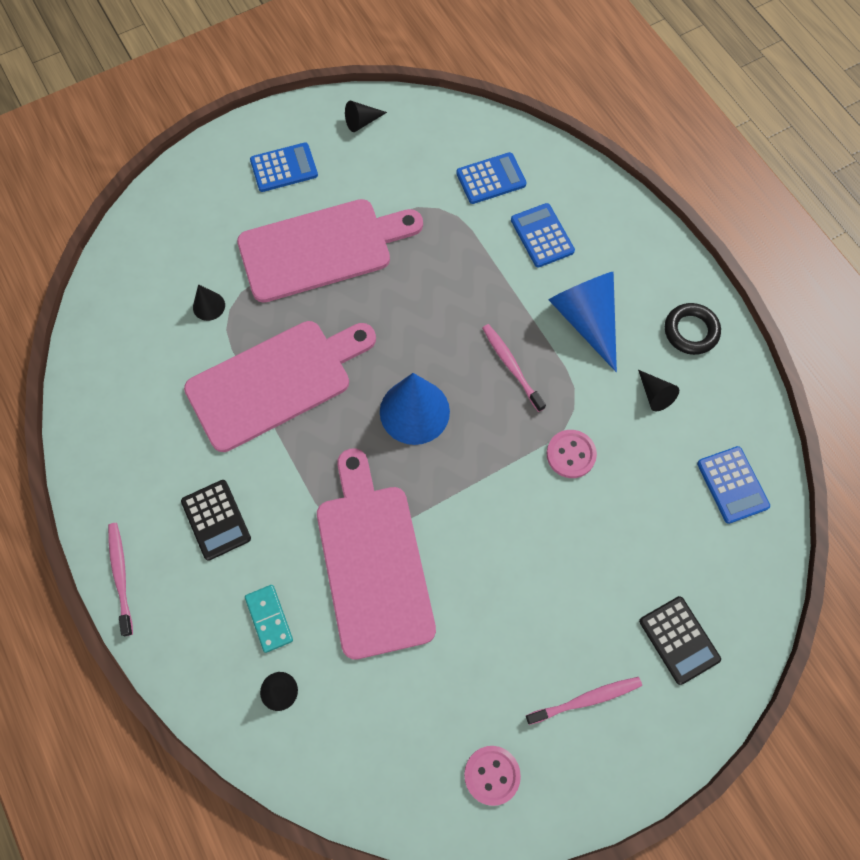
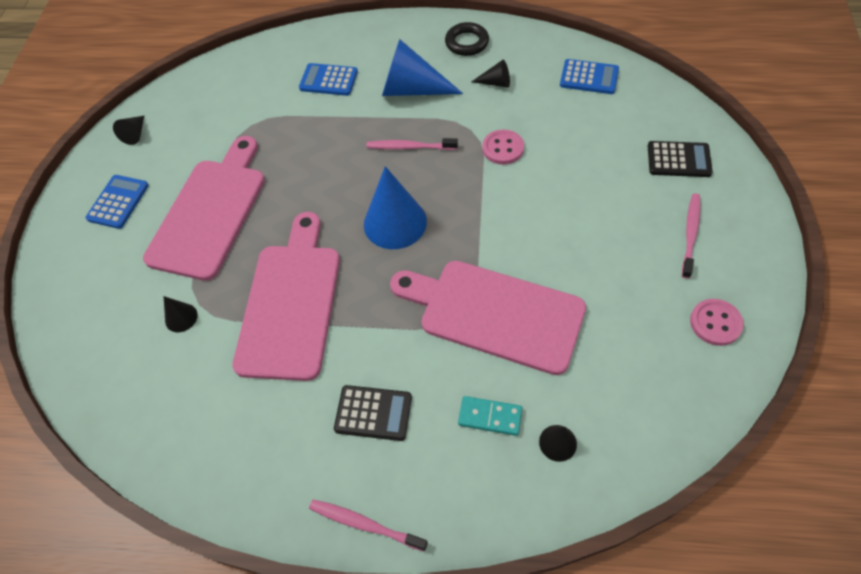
camera: 50 degrees left, 10 degrees down
(491, 179) = (259, 85): blue calculator -> none

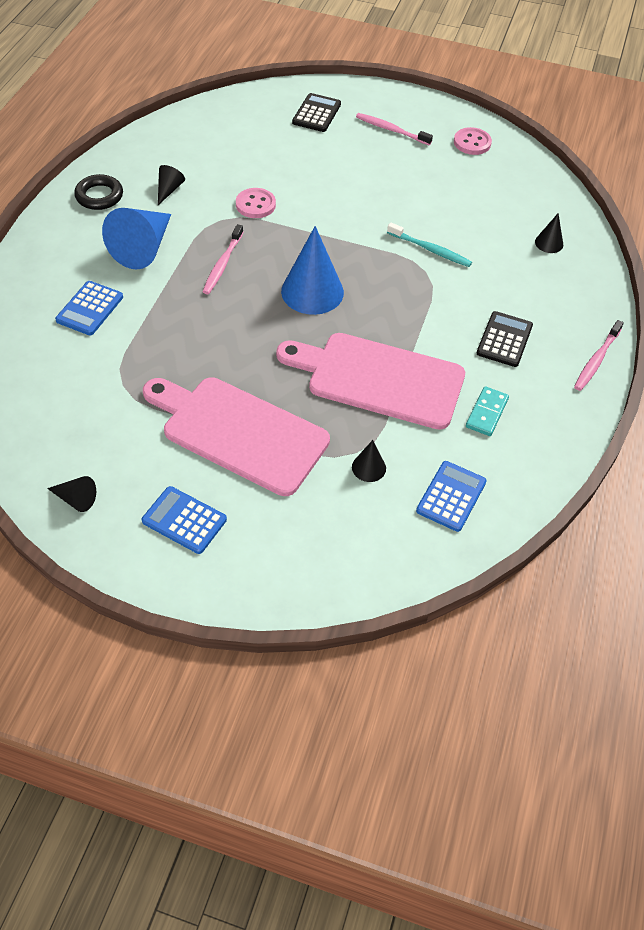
camera: 85 degrees left, 5 degrees down
(490, 417) = (521, 273): turquoise domino -> turquoise domino (487, 413)
(494, 314) = (431, 250): pink cutting board -> turquoise toothbrush
(589, 77) = (197, 133): blue calculator -> blue calculator (451, 496)

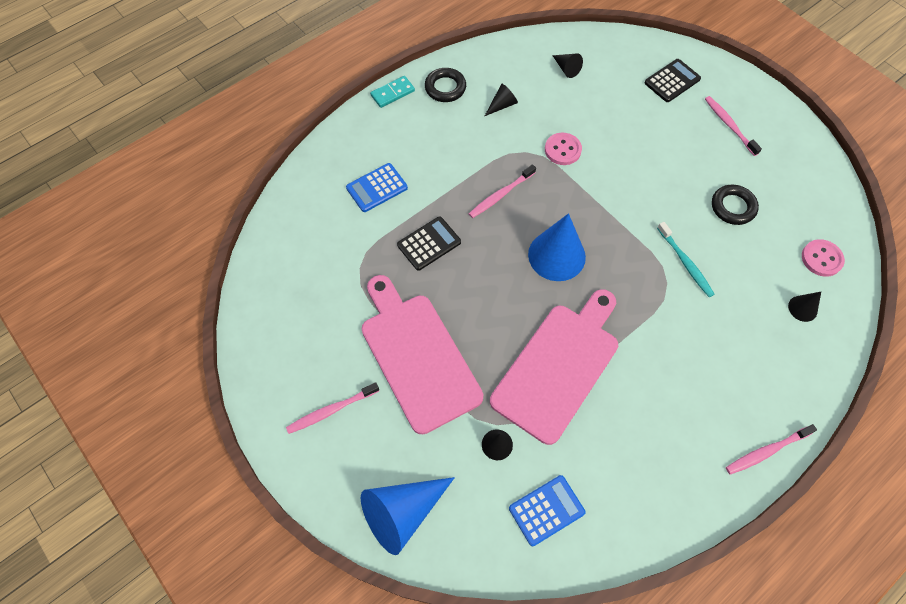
camera: 35 degrees right, 10 degrees up
(76, 499) = (269, 349): black cone -> black cone (566, 69)
(143, 248) = (449, 151): blue cone -> blue cone (402, 513)
(184, 520) = (331, 410): blue calculator -> pink toothbrush
(379, 379) = (558, 367): pink cutting board -> pink cutting board turned 75 degrees clockwise
(439, 191) = (733, 207): none -> black ring
(472, 143) = (797, 170): pink button -> pink button (821, 259)
(487, 413) = (629, 449): turquoise domino -> turquoise domino (392, 93)
(504, 340) = (693, 386): black calculator -> black calculator (429, 244)

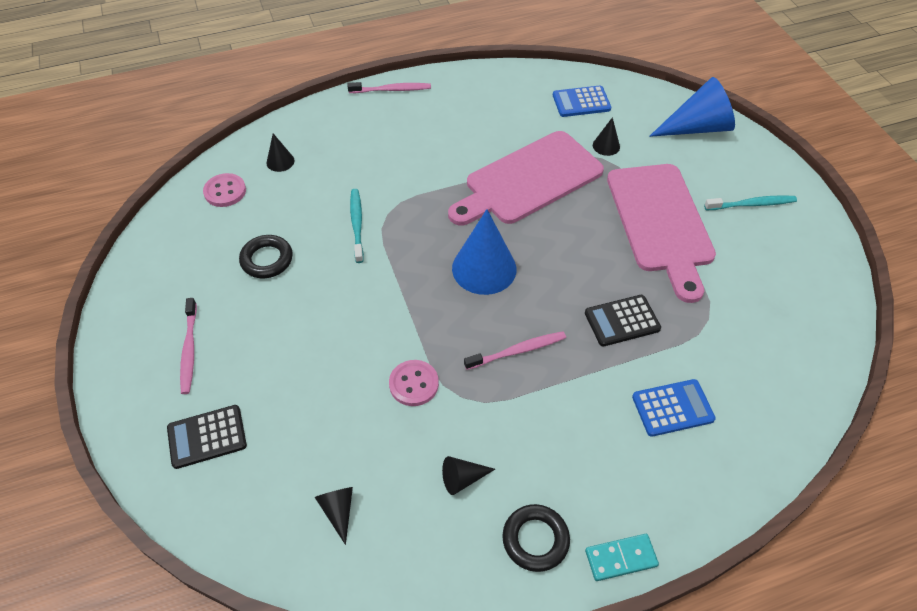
camera: 160 degrees left, 10 degrees down
(331, 410) = (752, 204): pink toothbrush -> turquoise toothbrush

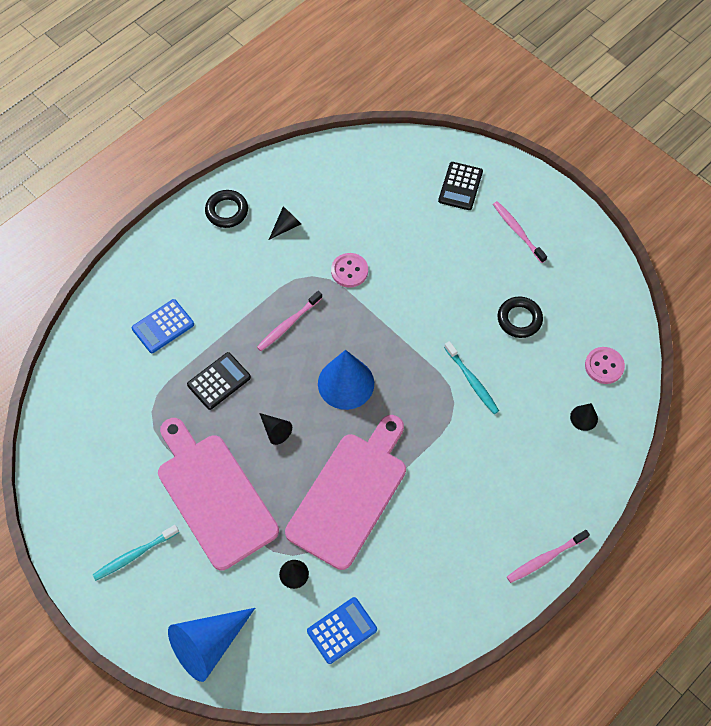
camera: 155 degrees right, 10 degrees up
(207, 437) = (460, 186): black calculator -> black calculator turned 150 degrees clockwise
(338, 511) = (351, 180): black cone -> black cone (275, 431)
(620, 558) = (172, 221): turquoise domino -> none

